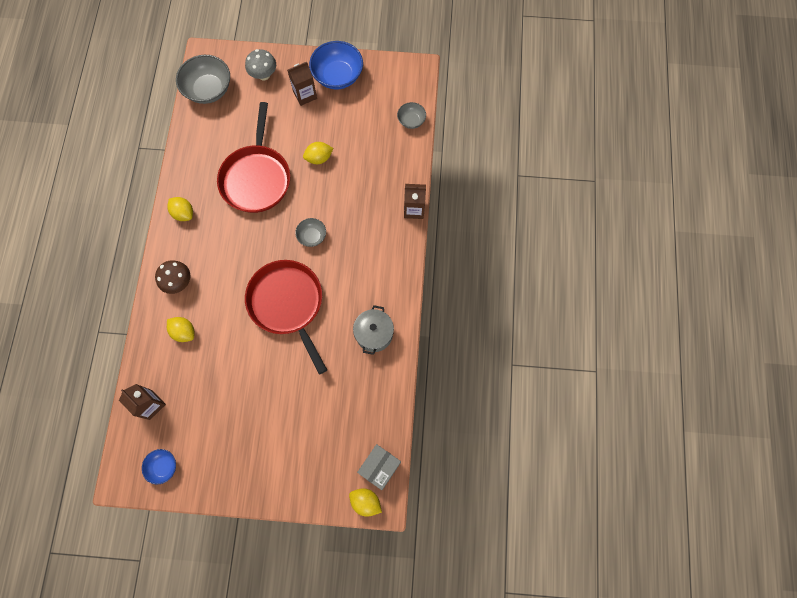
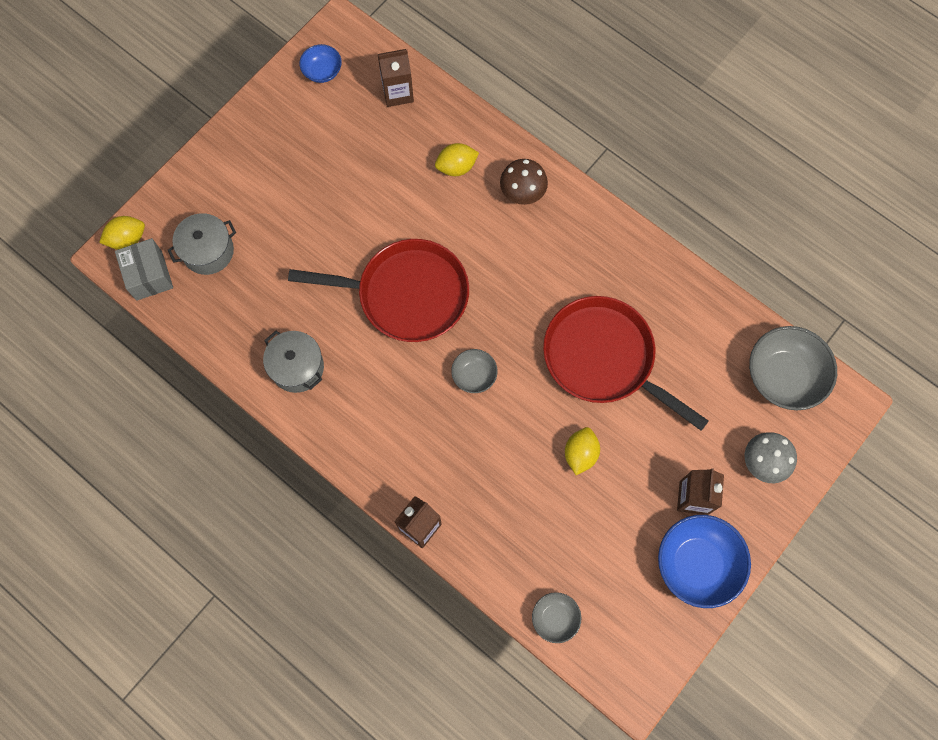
camera: 125 degrees right, 0 degrees up
(183, 213) = (612, 246): yellow lemon -> none
(339, 442) = (208, 251): none -> grey pot

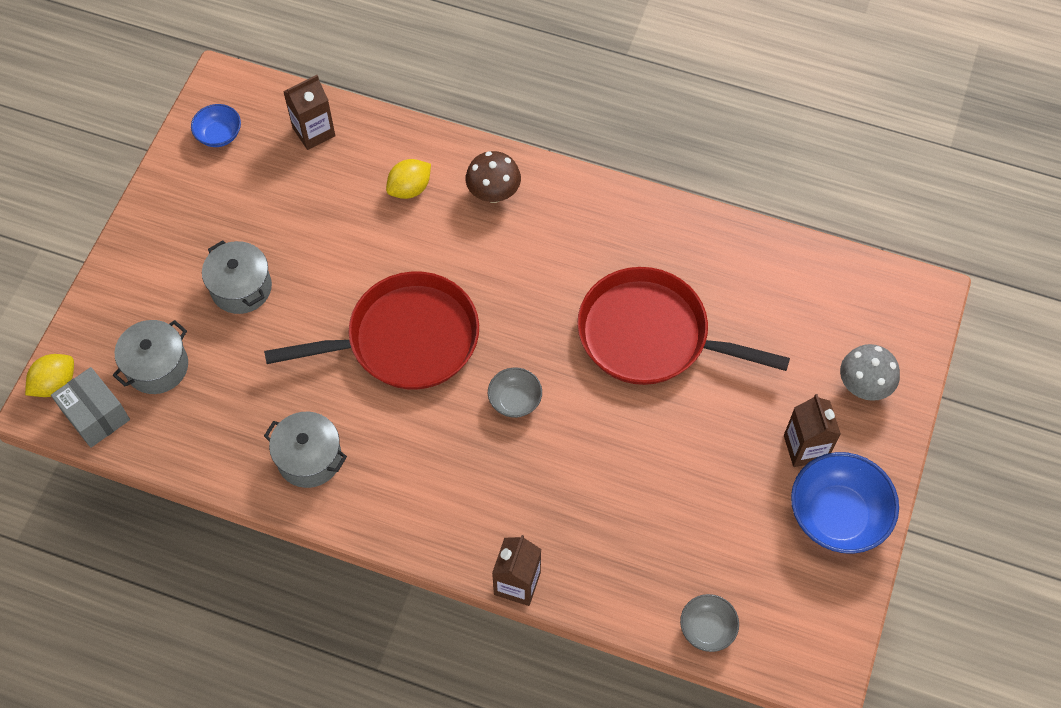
camera: 20 degrees left, 10 degrees down
(294, 207) = (241, 288): none -> grey pot
(580, 454) = (665, 443): yellow lemon -> none
(783, 376) = (848, 291): grey bowl -> none

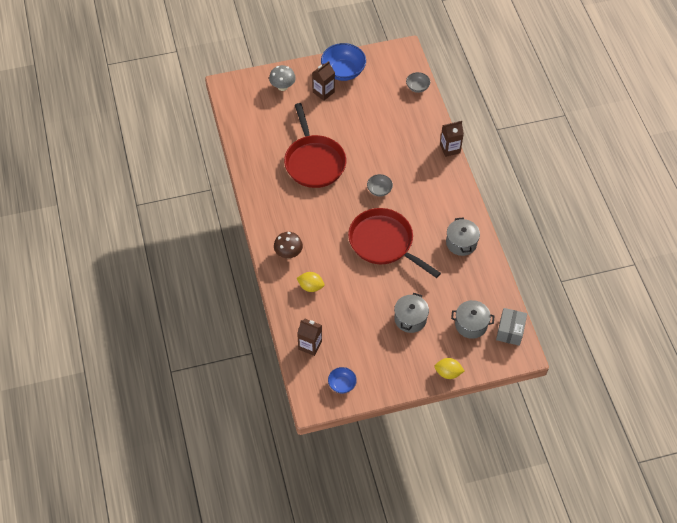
camera: 125 degrees left, 5 degrees down
(55, 384) = (511, 357): yellow lemon -> yellow lemon (448, 373)

